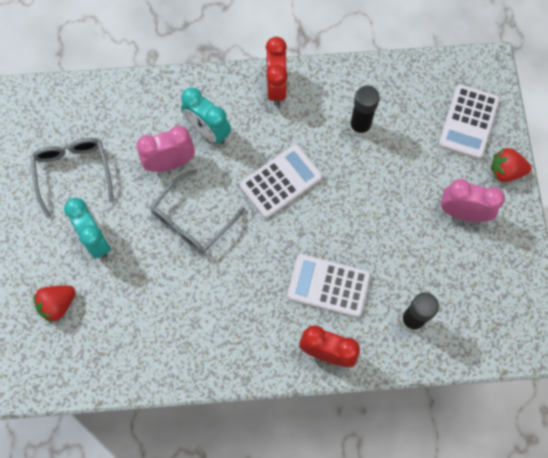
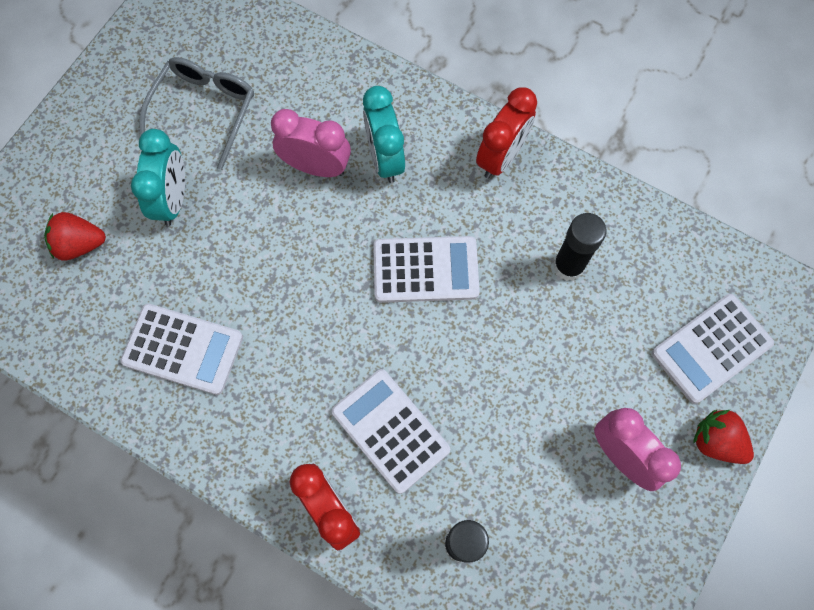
camera: 35 degrees right, 0 degrees up
(172, 323) = (183, 349): none -> white calculator
(192, 220) = (292, 247): grey glasses -> none

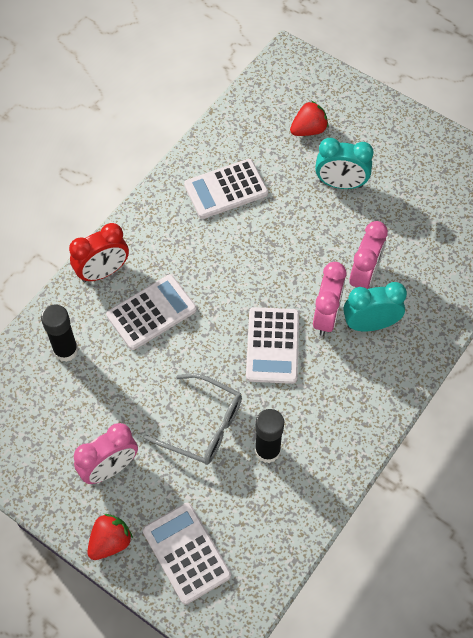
camera: 95 degrees right, 10 degrees down
(79, 244) = (308, 130): red strawberry -> red strawberry turned 60 degrees clockwise
(183, 349) = (226, 189): white calculator -> white calculator turned 45 degrees clockwise
(204, 110) = (415, 204): grey glasses -> grey glasses (203, 426)
(378, 208) = (326, 316): none -> pink clock
(501, 157) = (368, 411): red clock -> none

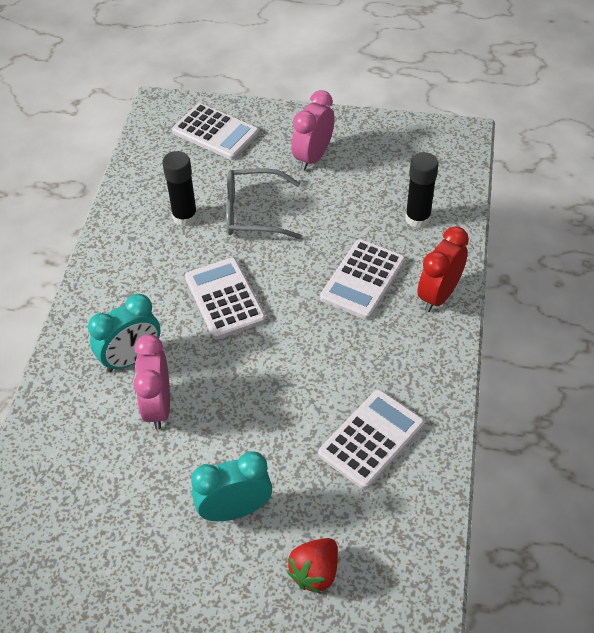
camera: 155 degrees right, 10 degrees down
(110, 542) = (279, 118): red strawberry -> none
(326, 316) = (182, 347): pink clock -> none

